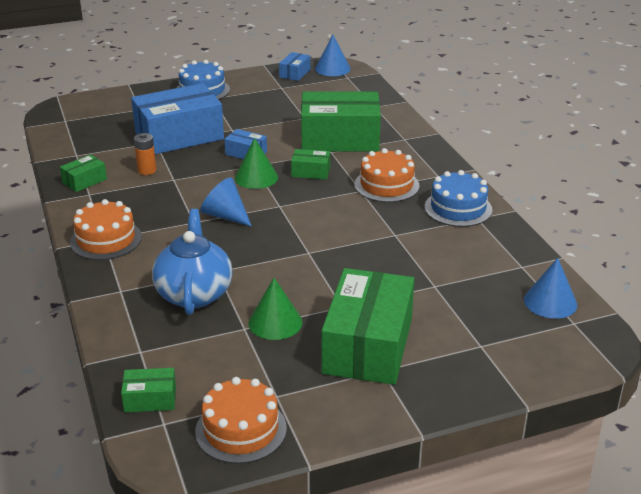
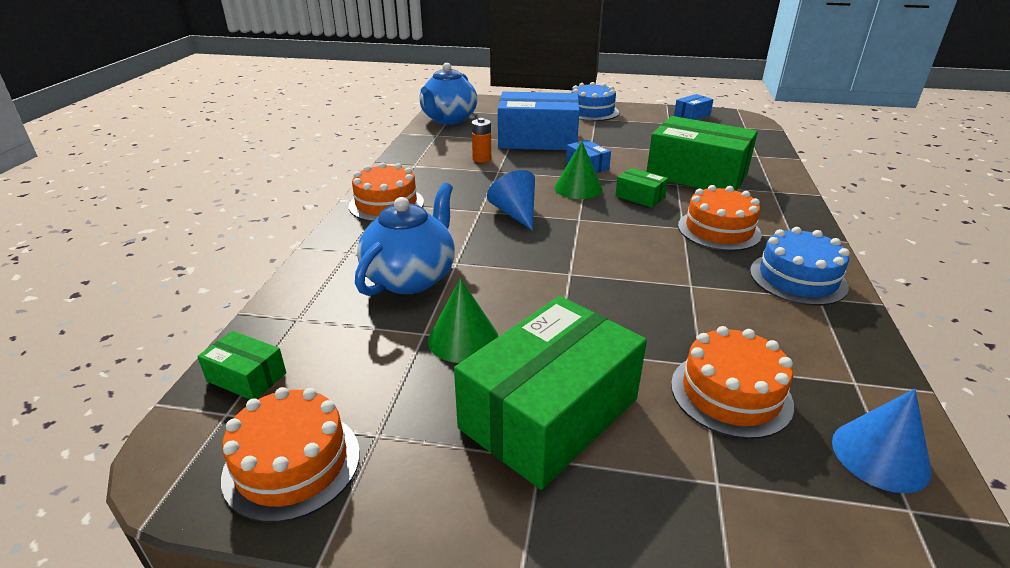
camera: 30 degrees right, 0 degrees up
(69, 134) = (448, 119): none -> blue teapot
(84, 181) = (421, 154): green box -> none
(332, 68) = (734, 118): blue cone -> none
(460, 297) = (730, 393): none -> orange cake

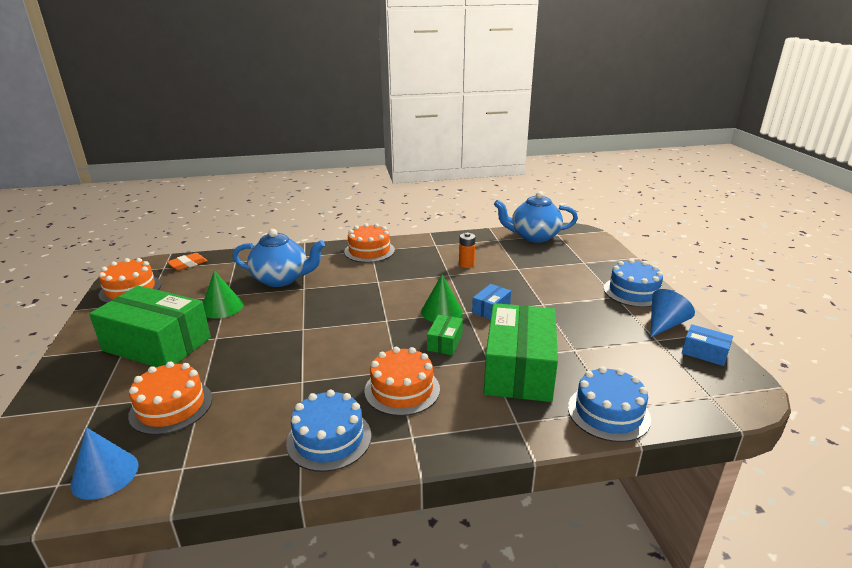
camera: 70 degrees right, 5 degrees down
(246, 377) = (188, 264): green box -> orange eraser
(515, 213) = (380, 294): blue cone -> blue cone (665, 324)
(537, 139) = (529, 278): blue box -> none
(762, 159) = (608, 412): none -> blue cake

